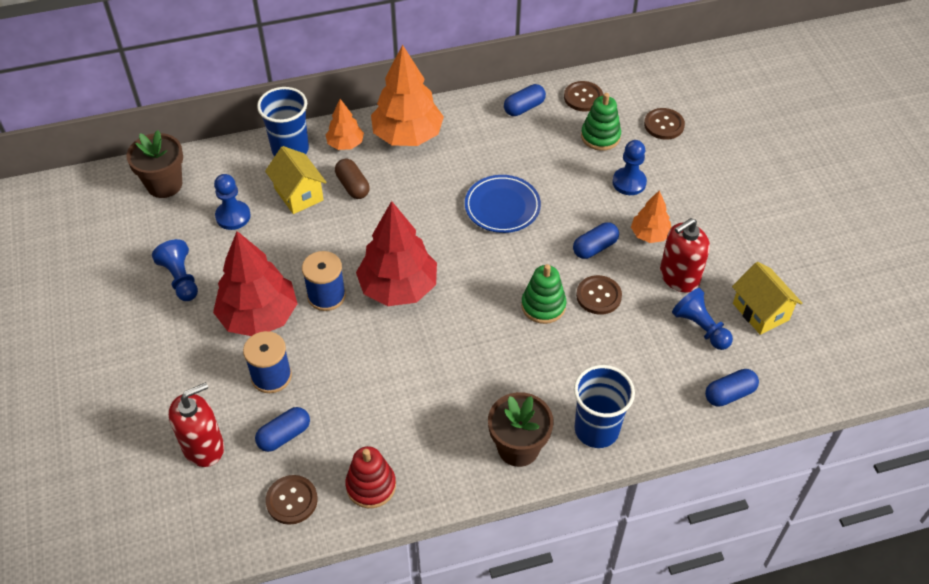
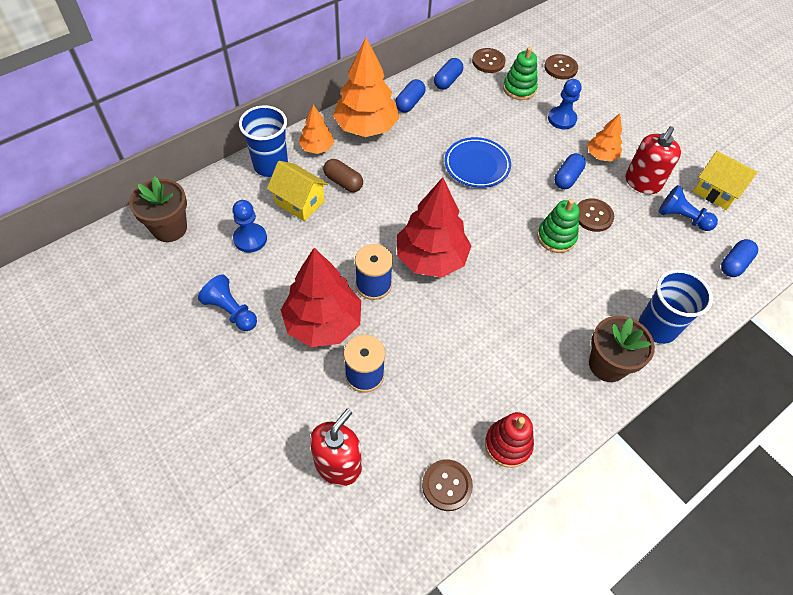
camera: 25 degrees left, 5 degrees up
(284, 435) = (406, 426): blue capsule -> blue capsule (409, 103)

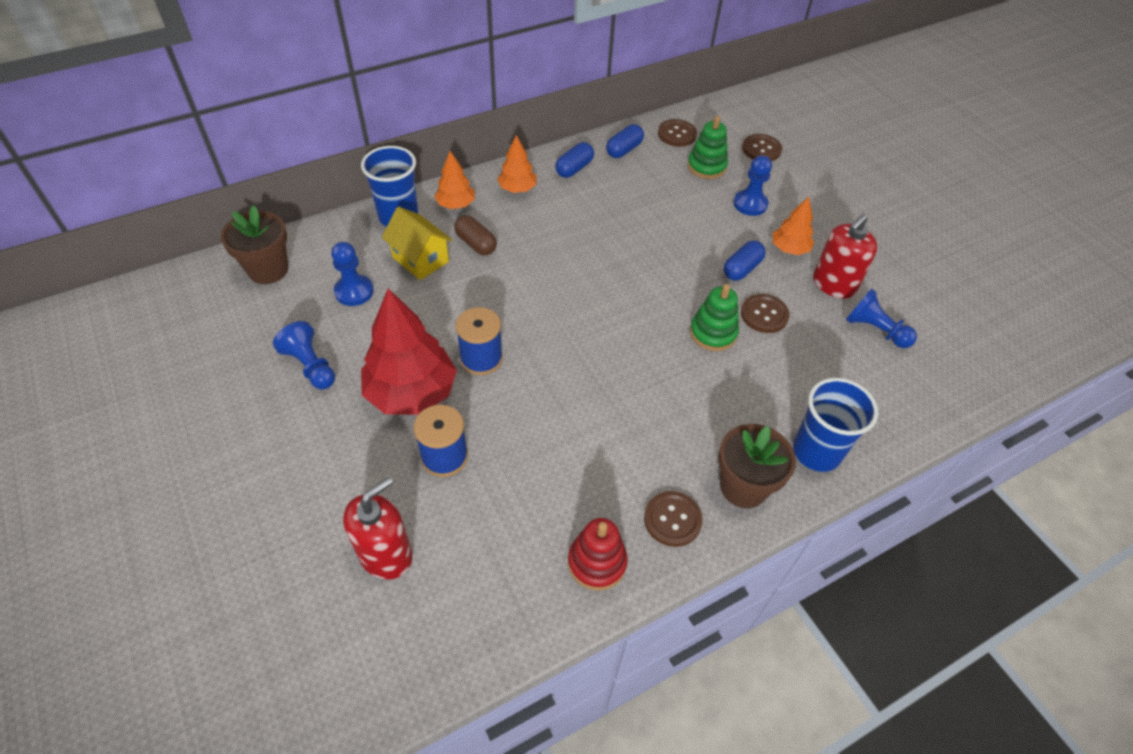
camera: 10 degrees right, 5 degrees down
(366, 127) = (517, 189): orange tree -> orange tree, size x0.53
(431, 258) = (556, 338): red tree -> none
(447, 485) = (510, 599): brown button -> brown button (672, 519)
(477, 165) = (636, 243): blue plate -> none
(715, 192) = (924, 305): yellow house -> none
(734, 264) = (931, 391): blue capsule -> none

